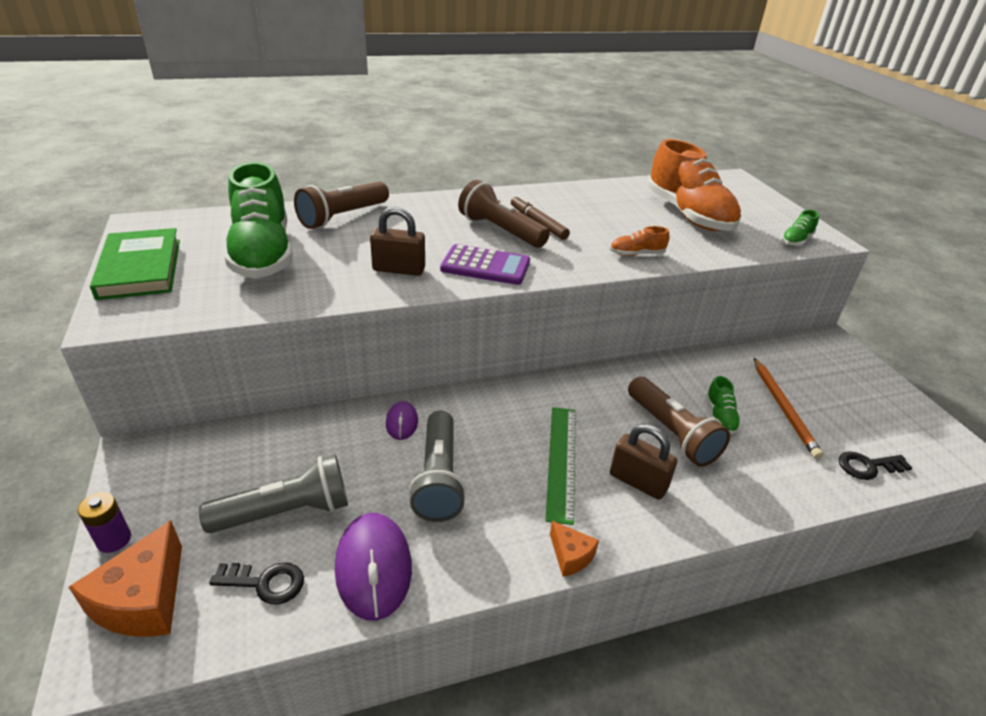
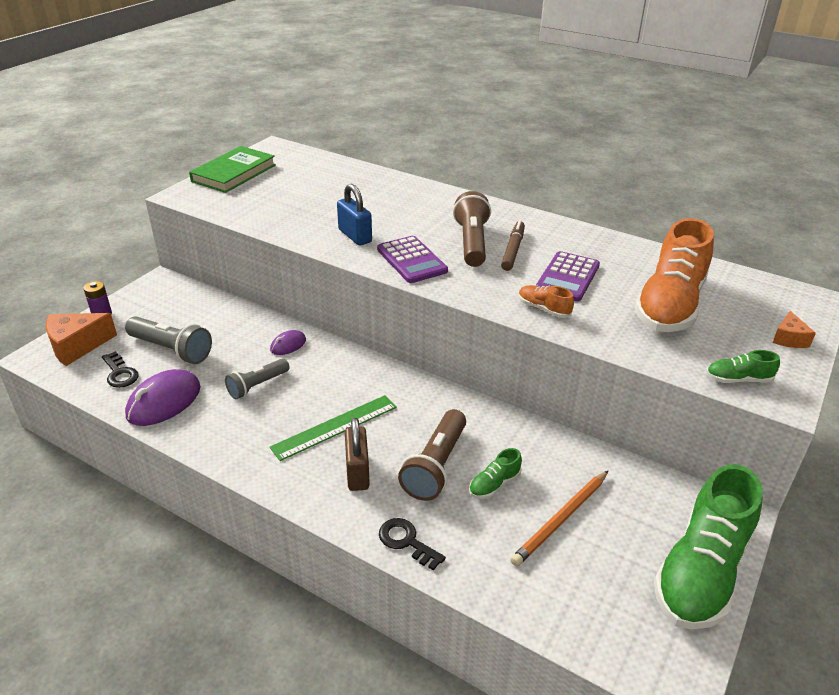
camera: 50 degrees right, 0 degrees up
(263, 253) = (301, 191): green shoe -> green shoe (701, 571)
(343, 217) = (386, 188): brown flashlight -> none
(399, 269) = (355, 236): brown padlock -> blue padlock
(439, 478) = (257, 386): grey flashlight -> grey flashlight, size x0.66
(570, 556) = (251, 473): orange cheese -> orange cheese (789, 339)
(606, 225) = (567, 277): none -> purple calculator
(868, 466) = (549, 605): black key -> black key (406, 541)

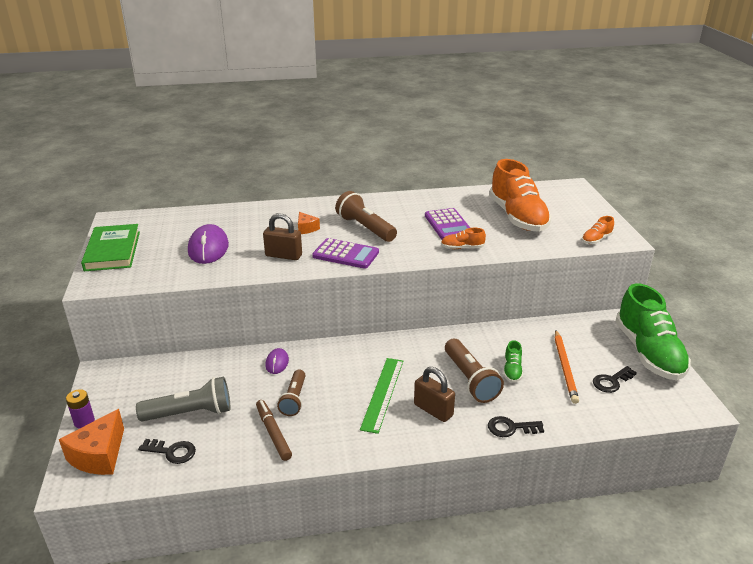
camera: 40 degrees left, 5 degrees down
(164, 402) = (240, 449): purple mouse -> purple mouse (208, 248)
(257, 386) = (294, 399): grey flashlight -> brown flashlight
(355, 236) = (283, 255): blue padlock -> brown padlock
(513, 250) = (396, 222): brown marker -> brown marker (273, 433)
(597, 572) = (611, 381): none -> black key
(738, 379) = (596, 239): green shoe -> orange shoe
(789, 339) = (588, 210): orange cheese -> orange cheese (306, 228)

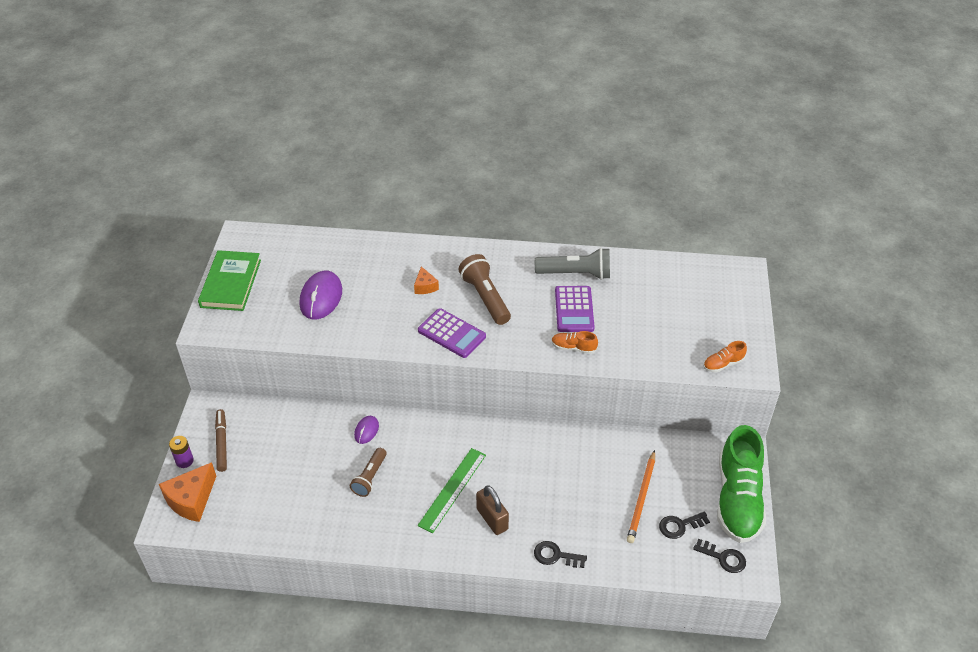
camera: 15 degrees right, 15 degrees up
(172, 452) = (251, 510): black key -> black key (723, 558)
(190, 413) = (275, 472): grey flashlight -> grey flashlight (576, 273)
(273, 433) = (341, 511): brown marker -> brown marker (221, 443)
(283, 255) = (390, 323): brown padlock -> none
(470, 380) = (542, 492): brown flashlight -> none
(512, 370) = (587, 490): green shoe -> none
(517, 217) = (655, 312): orange shoe -> none

